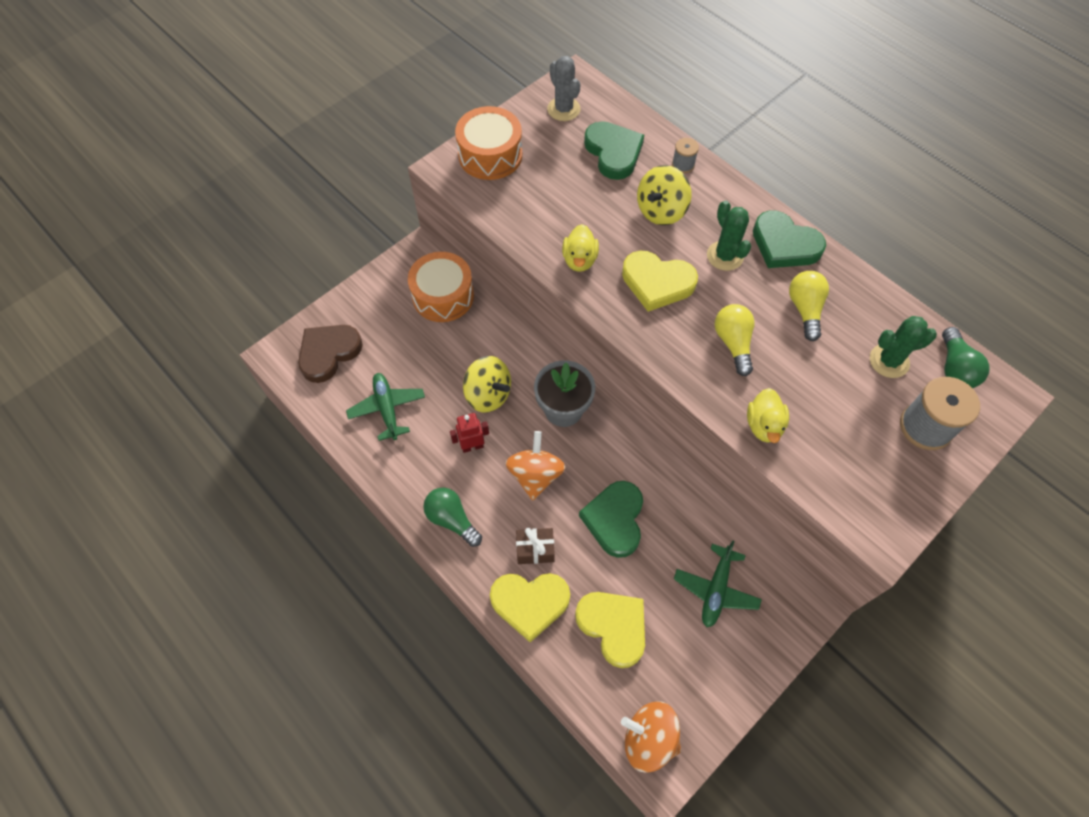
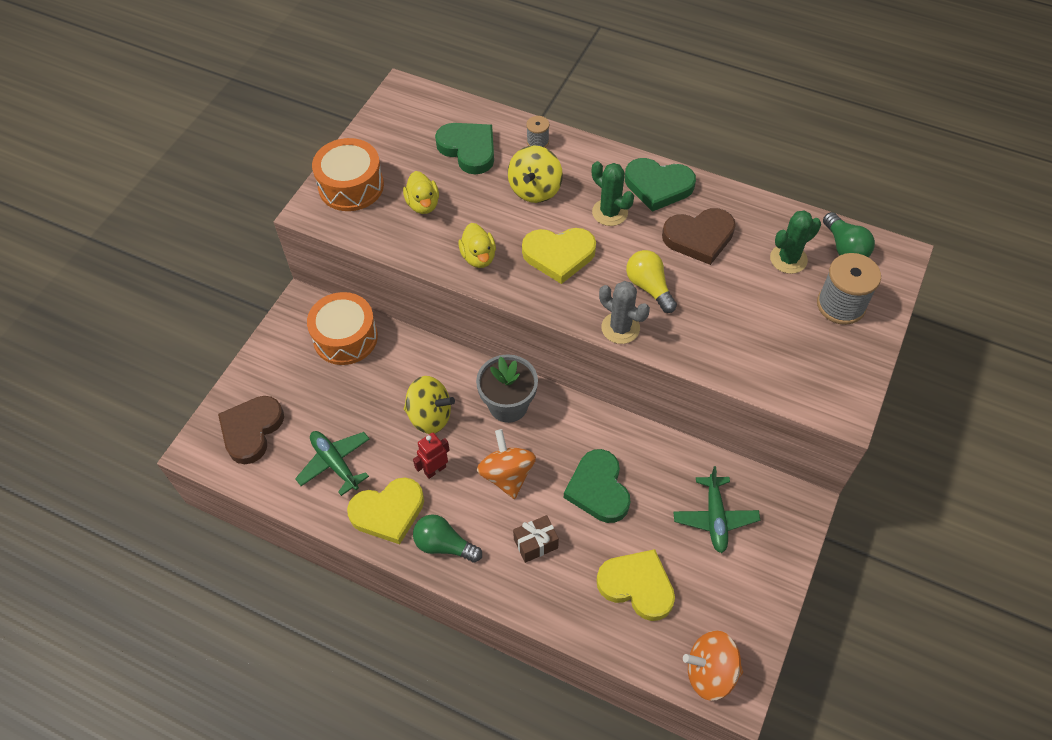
camera: 20 degrees left, 5 degrees down
(530, 603) = (551, 594): yellow heart -> yellow heart (388, 512)
(563, 109) = (404, 123): grey cactus -> grey cactus (620, 328)
(764, 425) = (705, 350): yellow duck -> yellow duck (423, 204)
(805, 309) = (699, 237): yellow light bulb -> brown heart

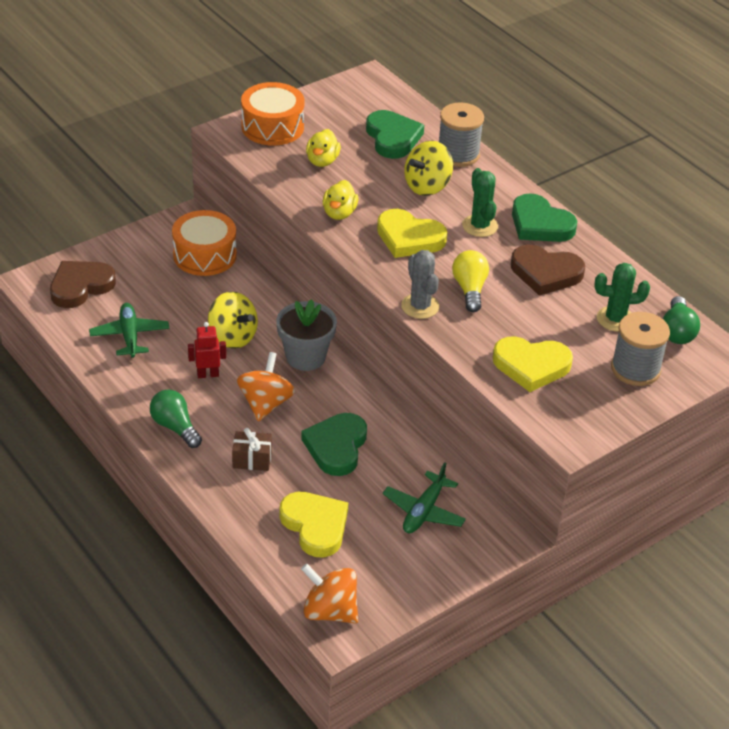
camera: 25 degrees right, 15 degrees down
(388, 512) = (147, 386): yellow heart -> yellow heart (531, 366)
(537, 142) = (458, 154): grey spool -> grey spool, size x1.92

